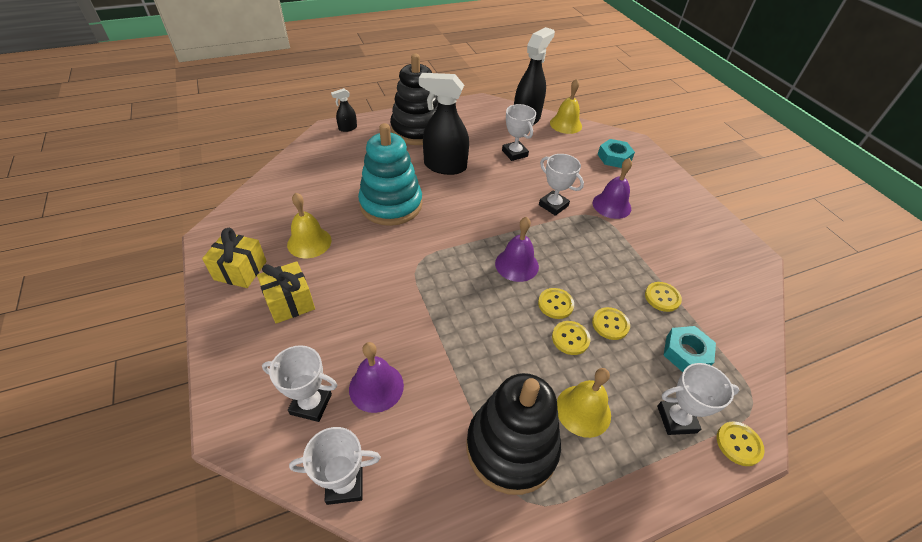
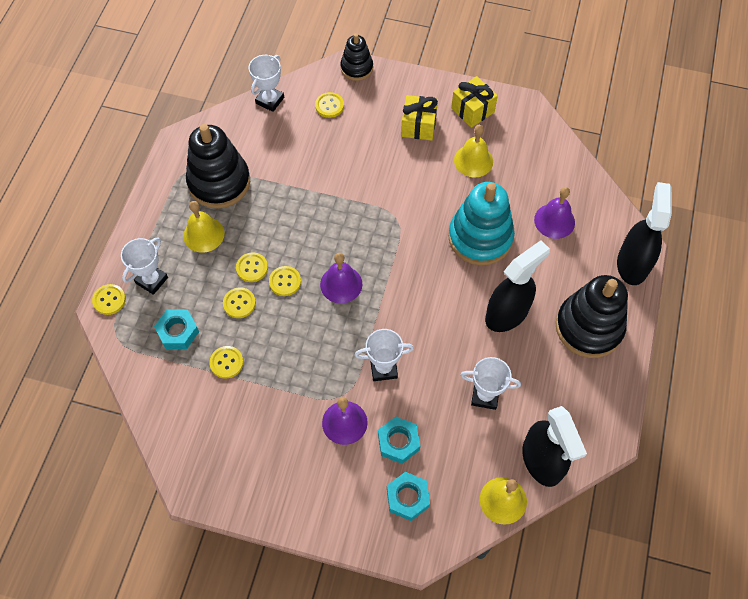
camera: 130 degrees right, 15 degrees up
(226, 413) = (356, 68): none -> black stacking toy
(311, 404) = (329, 106): white trophy -> yellow button
(347, 128) = (632, 264): black spray bottle -> black spray bottle, size x2.14
(376, 387) = (313, 140): purple bell -> purple bell (554, 221)
(590, 176) = (398, 442): none -> turquoise nut

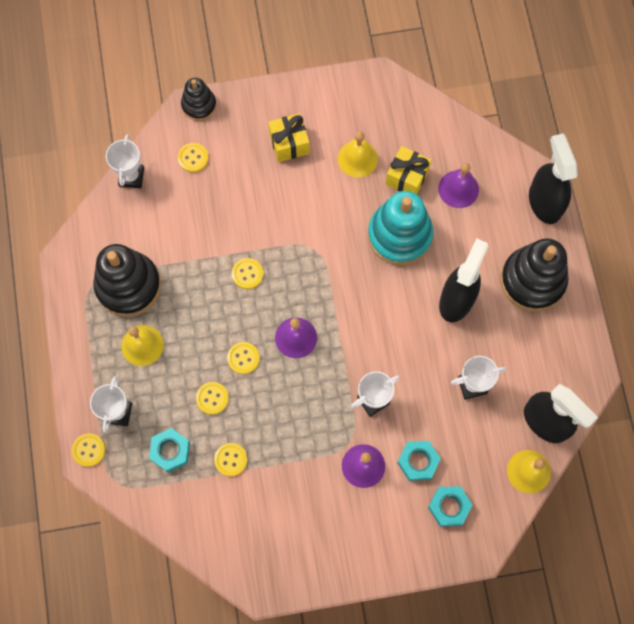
camera: 25 degrees left, 10 degrees up
(252, 268) = (205, 358): yellow button -> yellow button (247, 274)
(472, 110) = (332, 105): yellow gift -> yellow gift (407, 177)

